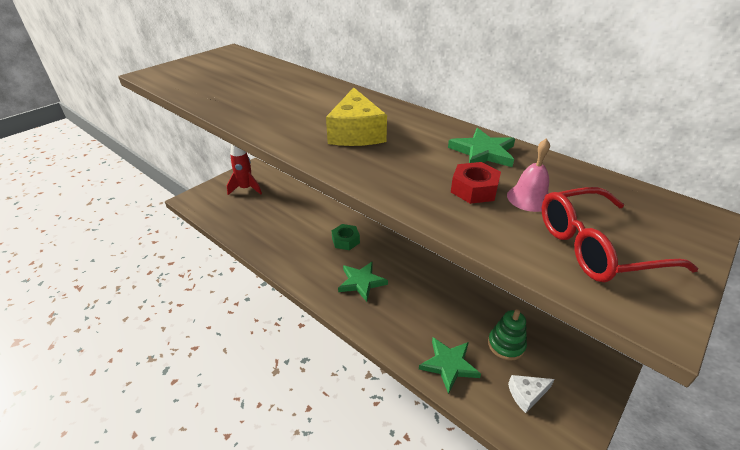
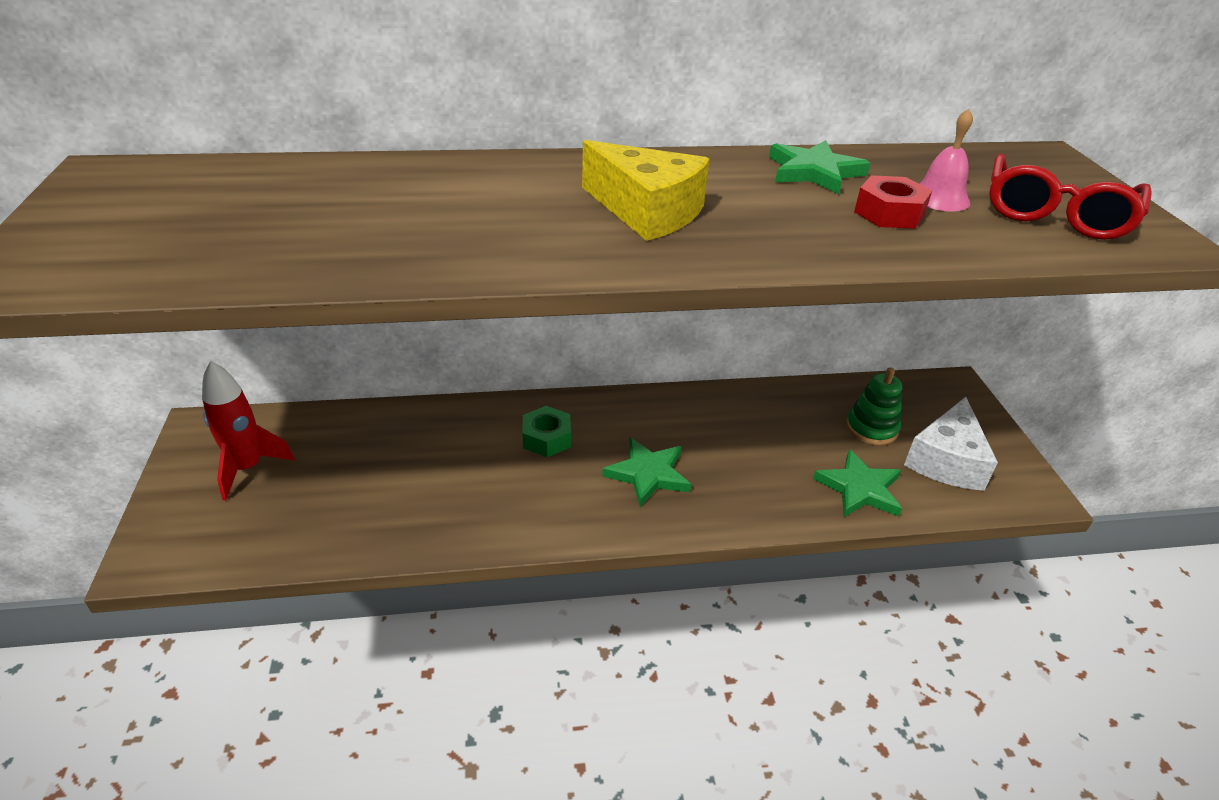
camera: 50 degrees left, 0 degrees up
(526, 395) = (946, 460): white cheese -> white cheese, size x1.75

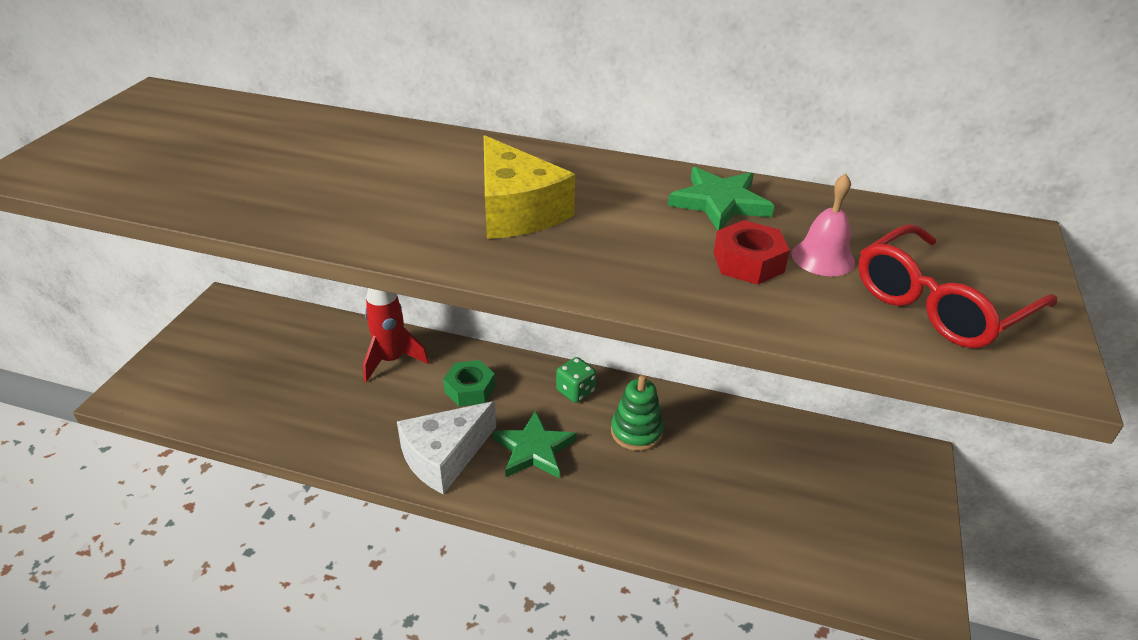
camera: 25 degrees right, 0 degrees up
(248, 468) = (233, 345): red rocket -> red rocket (391, 360)
(648, 411) = (575, 391): none -> green dice
(859, 488) = (726, 530): green star -> none
(871, 428) = (785, 474): green stacking toy -> green stacking toy (636, 432)
(946, 460) = (843, 533): white cheese -> white cheese (444, 456)

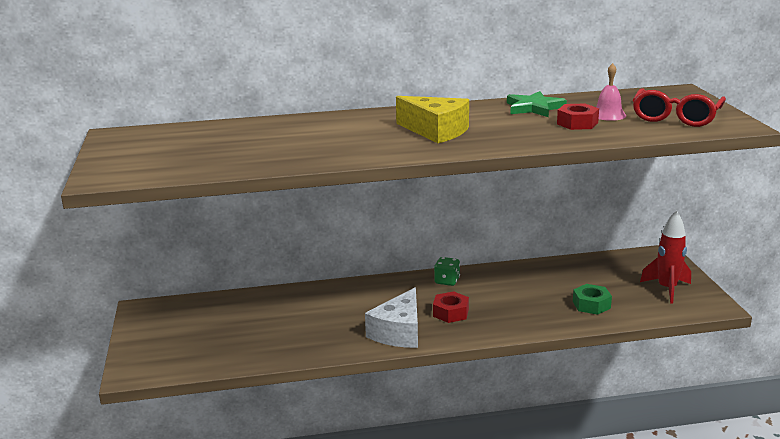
camera: 25 degrees left, 15 degrees down
(391, 360) = (309, 301): red rocket -> red rocket (667, 289)
(470, 389) = (379, 299): green nut -> green nut (591, 305)
(534, 449) = (451, 313): green star -> red nut
(636, 432) = (503, 287): green stacking toy -> none

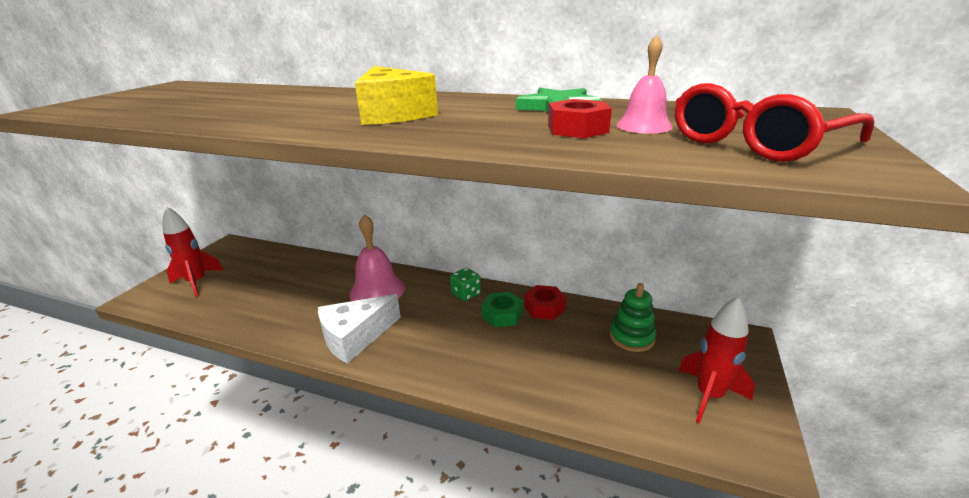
camera: 30 degrees right, 5 degrees up
(174, 344) = (197, 282): none -> red rocket
(367, 299) = (377, 290): none -> pink bell
(451, 313) = (426, 332): red nut -> red nut (544, 308)
(591, 305) = (585, 381): green nut -> green nut (502, 315)
(595, 273) = (631, 337): none -> green stacking toy

